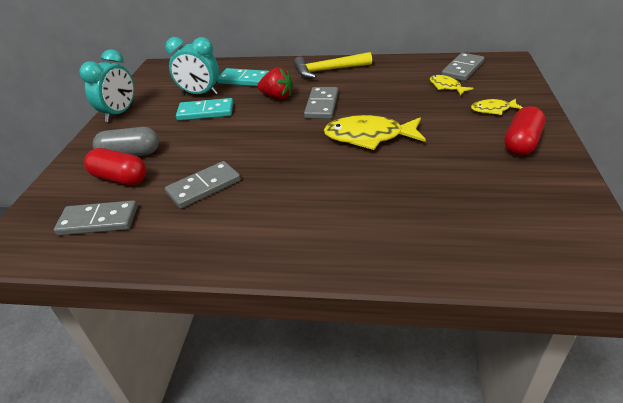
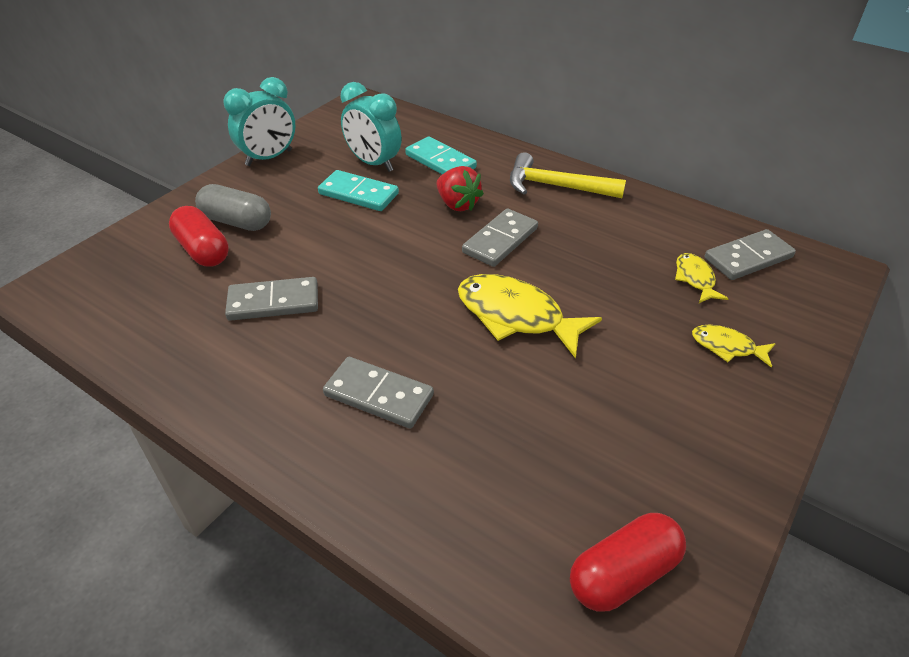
camera: 25 degrees right, 5 degrees up
(98, 221) = (143, 297): grey domino -> grey domino (378, 395)
(521, 143) = (715, 421): red capsule -> red capsule (623, 574)

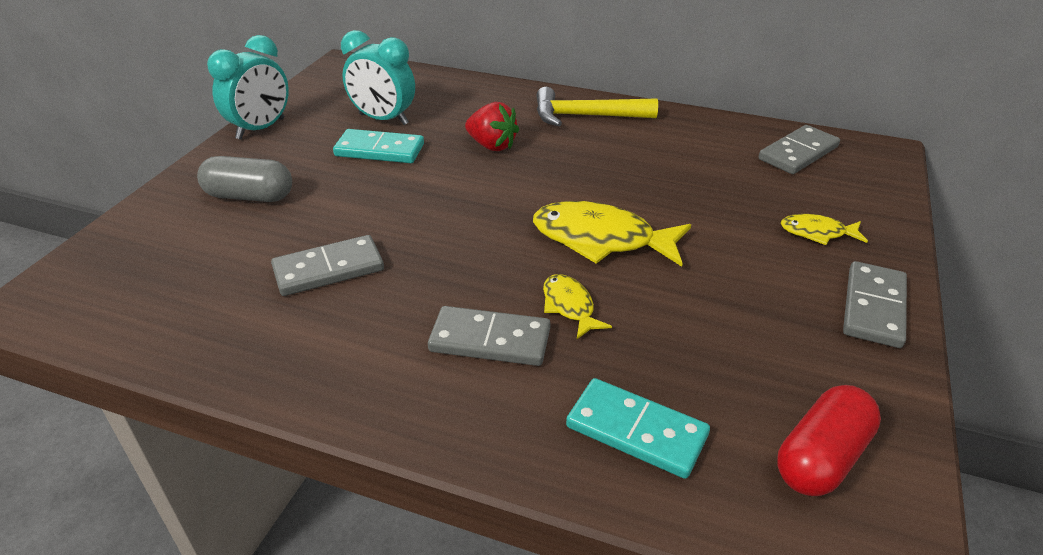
camera: 15 degrees left, 5 degrees down
(203, 250) = (221, 230): red capsule -> none
(440, 161) = (455, 109): turquoise domino -> turquoise domino (636, 431)
(500, 240) = (552, 172): grey domino -> grey domino (874, 307)
(695, 279) = (759, 178): yellow fish -> yellow fish (569, 306)

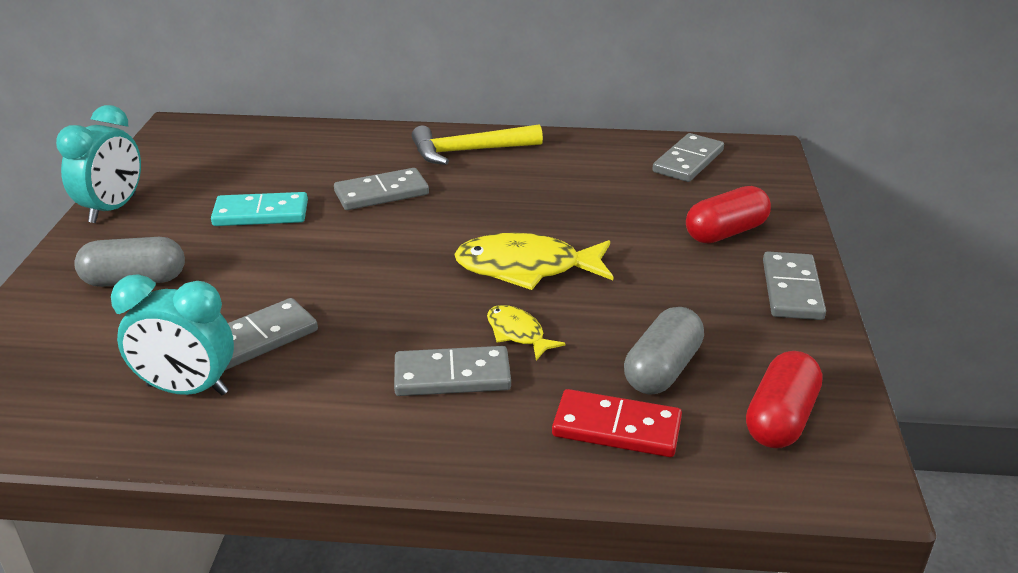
camera: 15 degrees left, 5 degrees down
(383, 119) = (251, 181): turquoise clock -> turquoise clock (187, 389)
(492, 146) = (381, 193): red strawberry -> grey domino
(636, 431) = (616, 428): turquoise domino -> red domino
(705, 373) = (662, 369): none -> grey capsule
(817, 233) = (726, 232): yellow fish -> red capsule

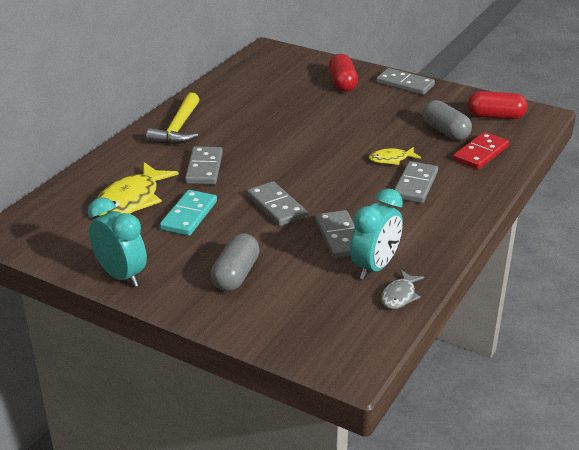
camera: 65 degrees left, 0 degrees up
(116, 431) = (399, 295): none -> grey fish
(526, 268) = (332, 142): yellow fish -> yellow fish (131, 200)
(688, 161) = (260, 70): grey domino -> grey domino (276, 206)
(780, 419) = (495, 116): red capsule -> red capsule turned 45 degrees counterclockwise

